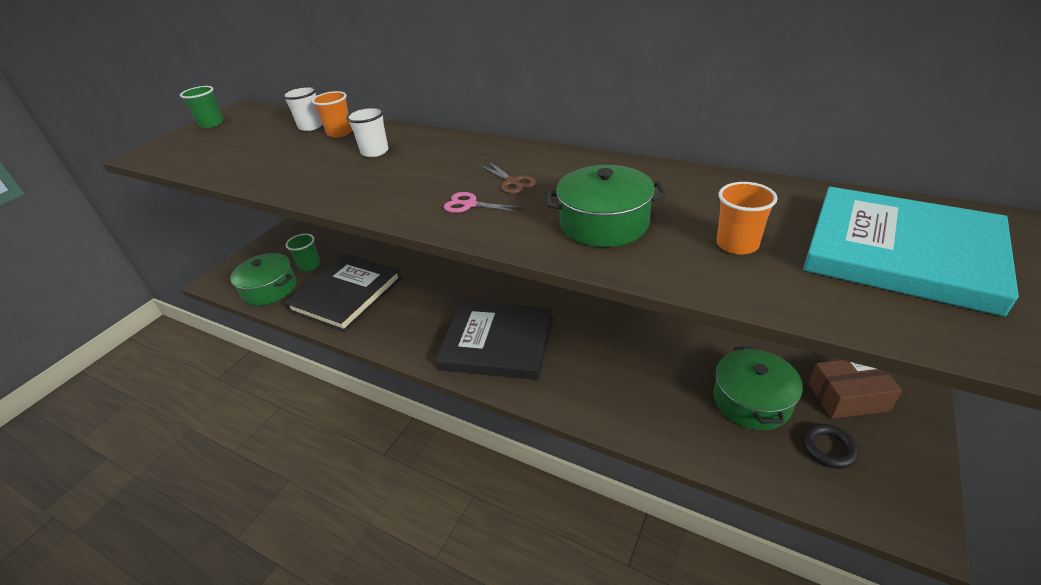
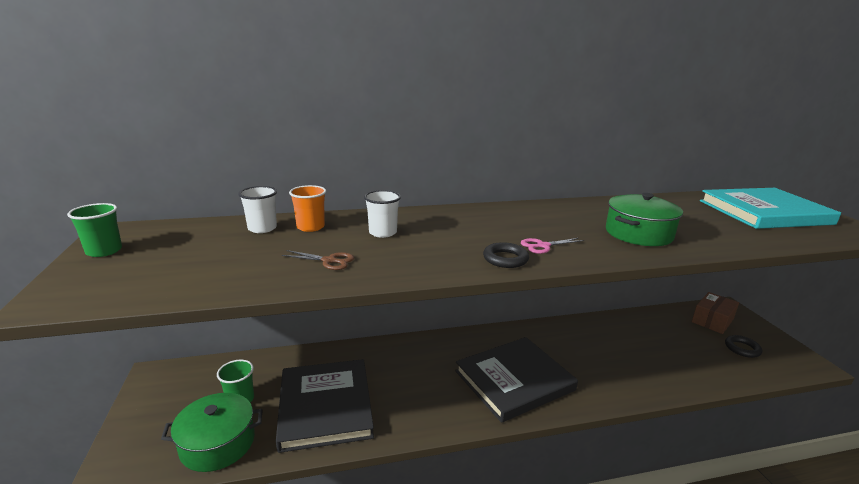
camera: 45 degrees left, 15 degrees down
(410, 207) = (505, 259): none -> black ring
(512, 182) = (537, 227): brown scissors -> brown scissors (329, 261)
(737, 244) = (711, 226): orange cup -> none
(751, 401) = (685, 342): green pot -> none

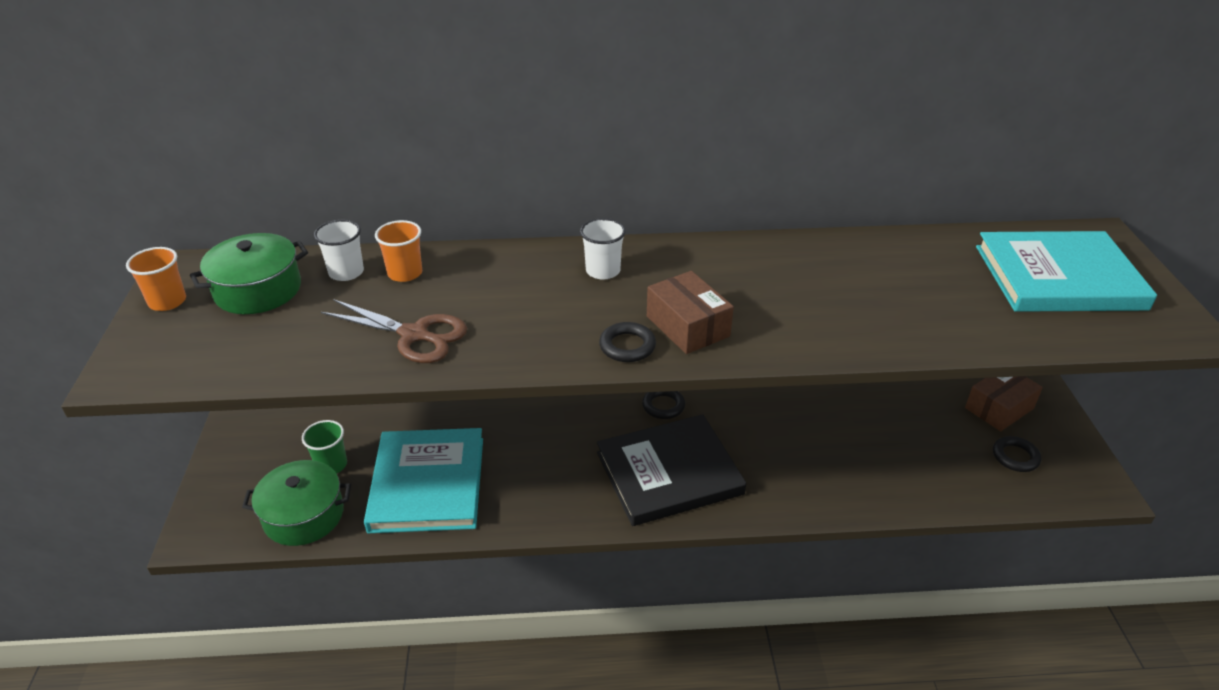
camera: 10 degrees right, 15 degrees up
(104, 251) = (167, 301): green cup -> orange cup
(325, 406) = (427, 484): black book -> turquoise book
(329, 261) = (414, 335): brown scissors -> brown scissors, size x1.78
(383, 232) = (491, 289): white cup -> white cup (603, 271)
(492, 336) = (663, 406): none -> black ring
(543, 246) = (687, 326): pink scissors -> brown box
(638, 234) = (832, 311): green pot -> green pot (258, 290)

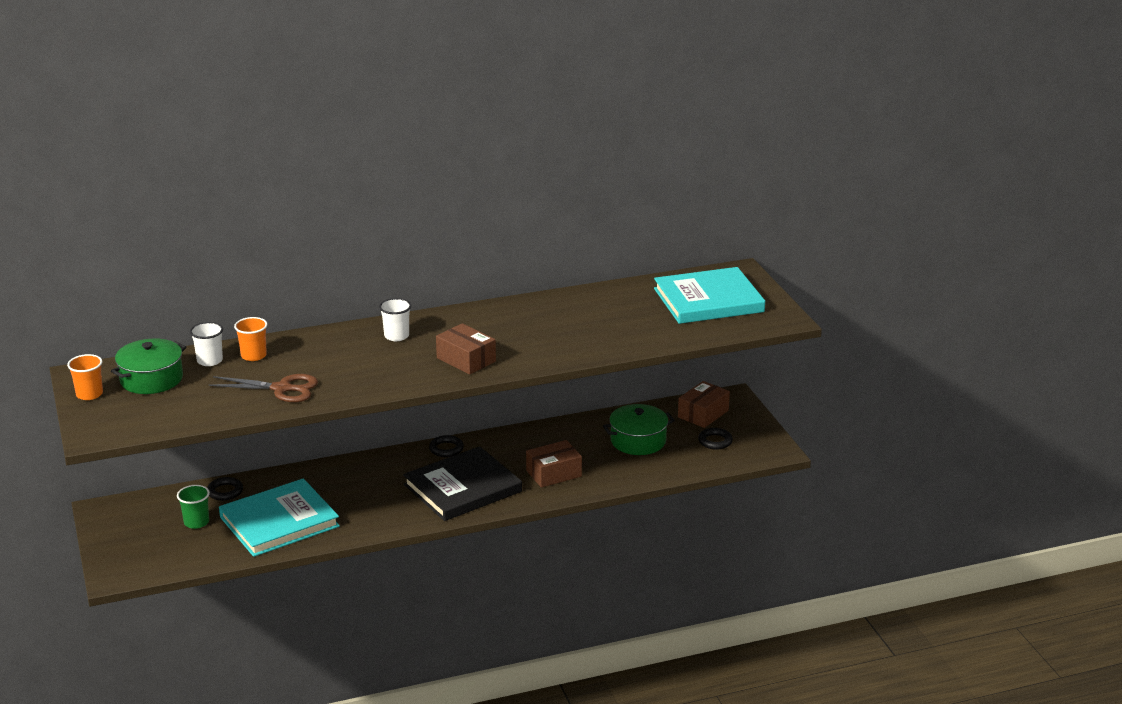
camera: 15 degrees left, 10 degrees down
(303, 515) = (192, 553): green pot -> green pot (638, 441)
(427, 484) = (279, 521): turquoise book -> turquoise book turned 75 degrees clockwise
(627, 346) = (429, 375): black ring -> black ring (225, 492)
(791, 471) = (553, 473): none -> brown box

